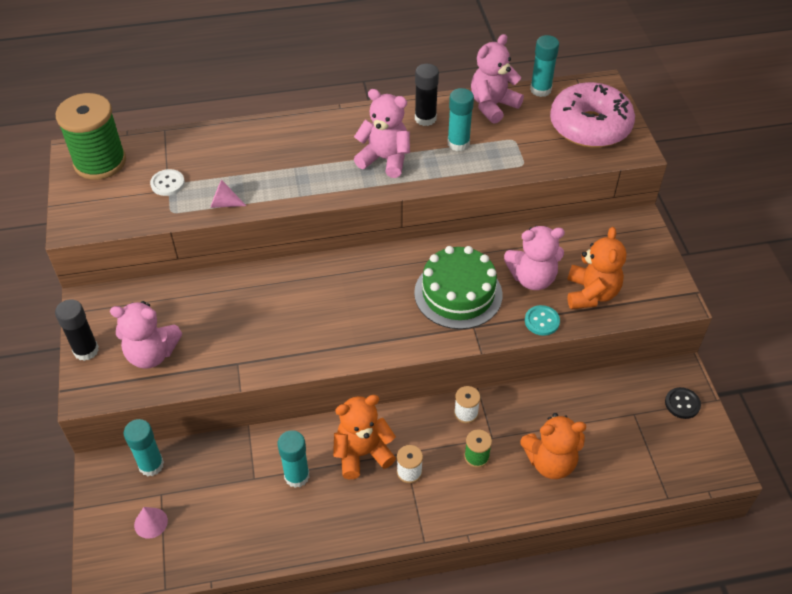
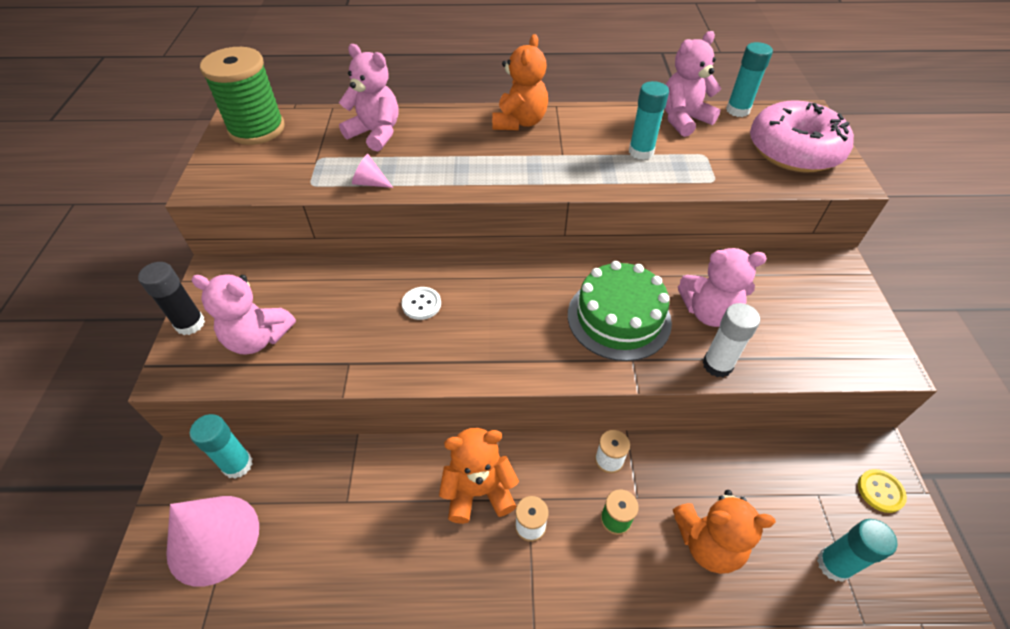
camera: 10 degrees right, 0 degrees up
(151, 523) = (213, 539): pink cone -> pink cone, size x2.23
(167, 183) = (317, 156): white button -> white button (421, 304)
(297, 476) = (396, 507): turquoise glue stick -> turquoise glue stick (833, 564)
(385, 159) = (556, 158): pink teddy bear -> pink teddy bear (376, 133)
(425, 118) = (607, 124): black glue stick -> none
(542, 321) = (717, 365): turquoise button -> white glue stick
(591, 293) = (780, 340): orange teddy bear -> orange teddy bear (519, 122)
(682, 404) = (880, 491): black button -> yellow button

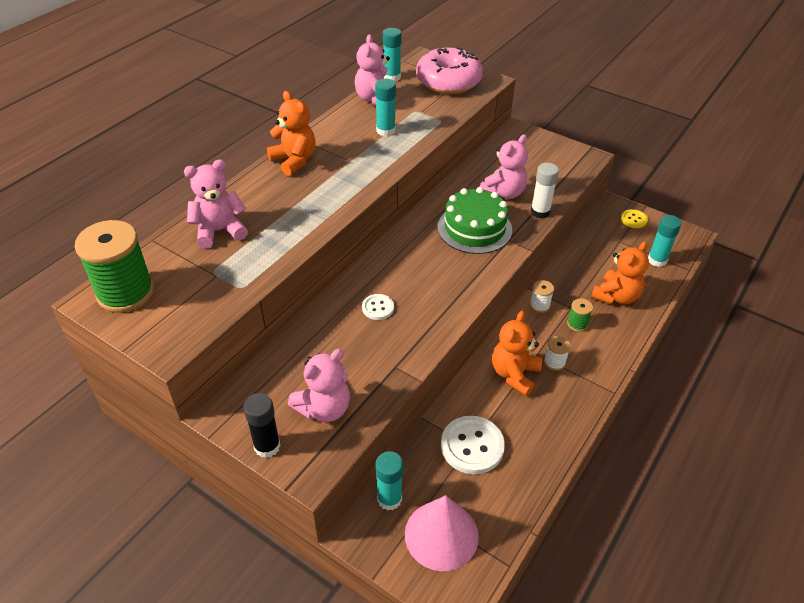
camera: 55 degrees left, 5 degrees down
(346, 504) = (472, 446): none -> white button
(370, 183) = (276, 257): pink cone -> none

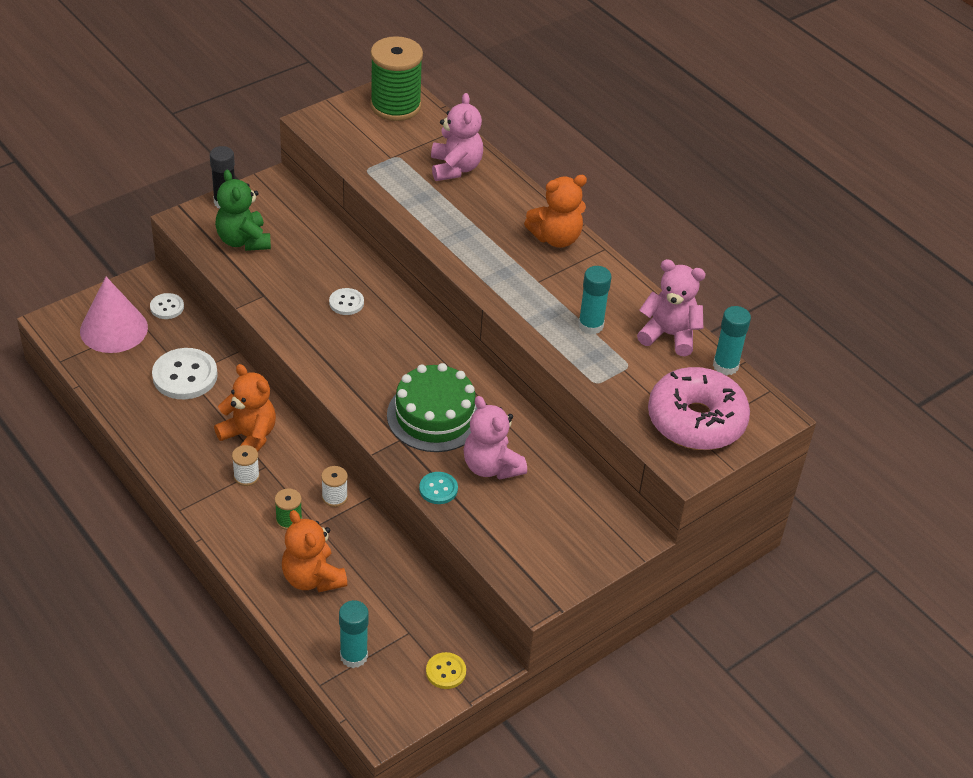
camera: 105 degrees right, 0 degrees up
(324, 408) = (243, 241): pink teddy bear -> green teddy bear
(389, 499) = (167, 307): turquoise glue stick -> white button
(540, 212) = (438, 489): white glue stick -> turquoise button

